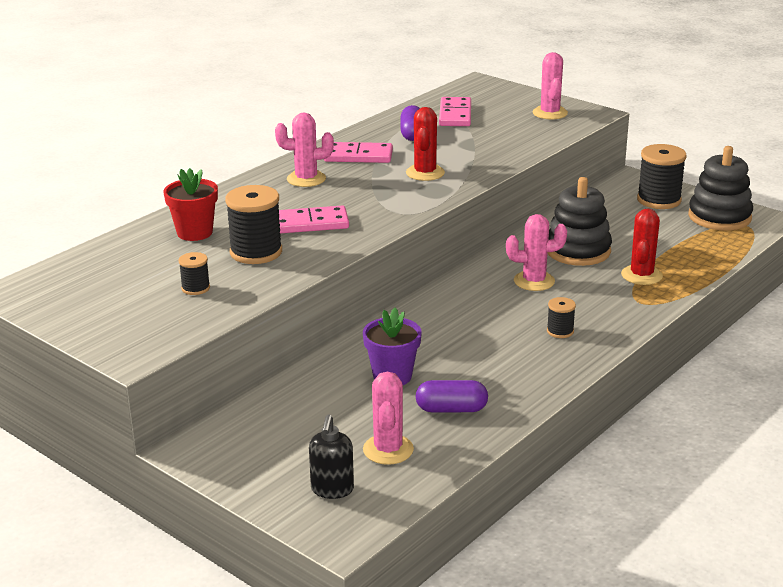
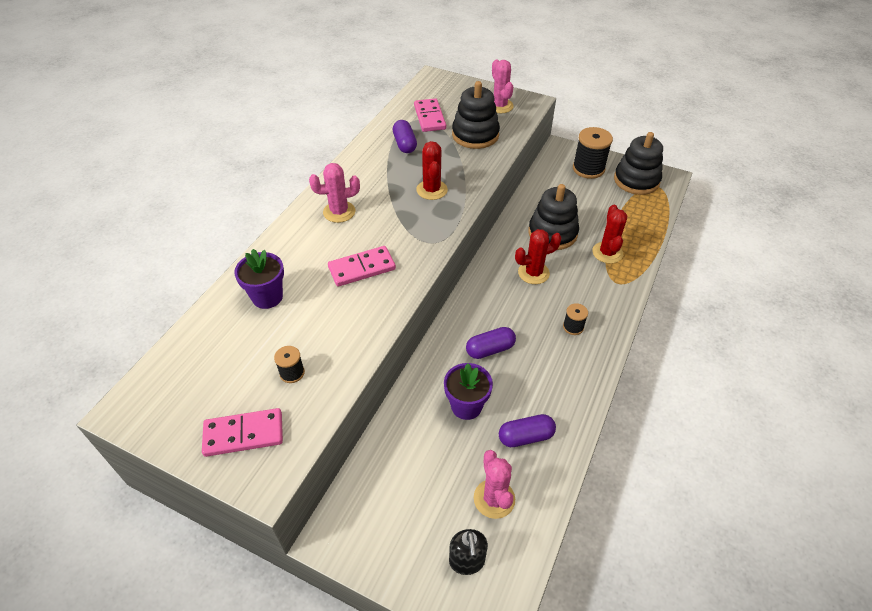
camera: 15 degrees left, 20 degrees up
(194, 232) = (267, 297): red flower pot -> purple flower pot
(256, 252) = (329, 314): black spool -> none
(358, 156) = (371, 177): pink domino -> pink domino (243, 434)
(445, 336) = (490, 349): none -> purple capsule
(504, 134) = (475, 135): none -> black stacking toy
(534, 281) = (533, 273): pink cactus -> red cactus

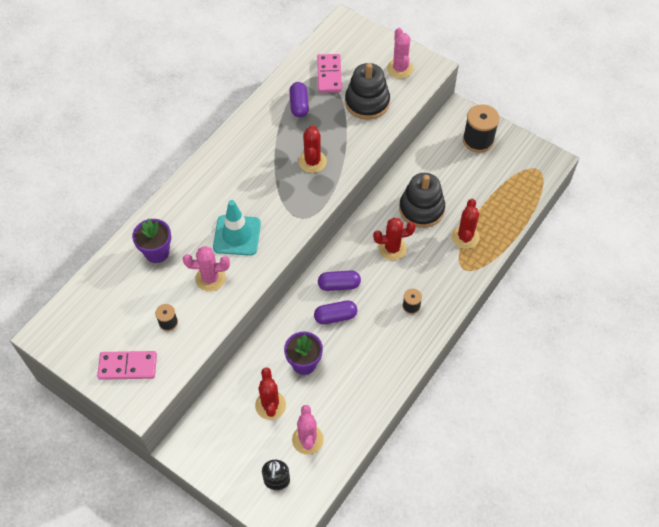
camera: 10 degrees right, 10 degrees up
(339, 212) = (227, 175): pink cactus -> pink cactus (210, 278)
(362, 268) = (237, 235): pink domino -> turquoise traffic cone
(436, 463) = (270, 405): none -> red cactus
(525, 437) = (344, 395): purple capsule -> purple capsule (339, 285)
(636, 180) = (520, 160): black stacking toy -> none

